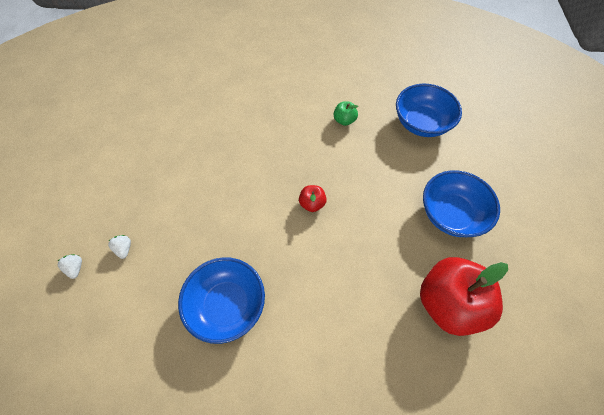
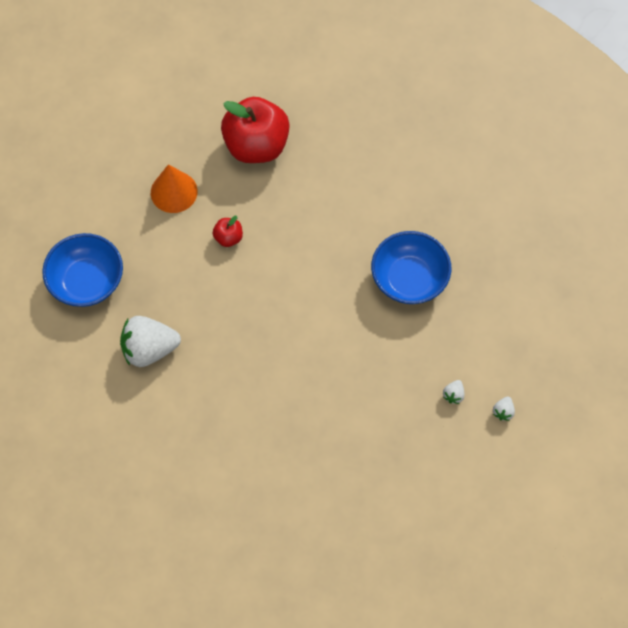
camera: 135 degrees left, 5 degrees up
(312, 204) = (269, 297): red apple -> red apple (228, 238)
(344, 120) = (149, 349): green apple -> white strawberry
(451, 214) = (174, 192): blue bowl -> orange cone

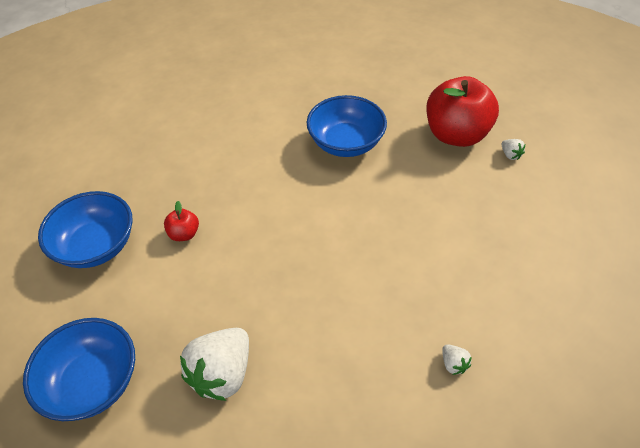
camera: 50 degrees left, 15 degrees down
(174, 192) = (96, 246): orange cone -> blue bowl
(256, 145) = (130, 164): red apple -> red apple (456, 135)
(453, 395) = (471, 175): white strawberry -> white strawberry (453, 364)

